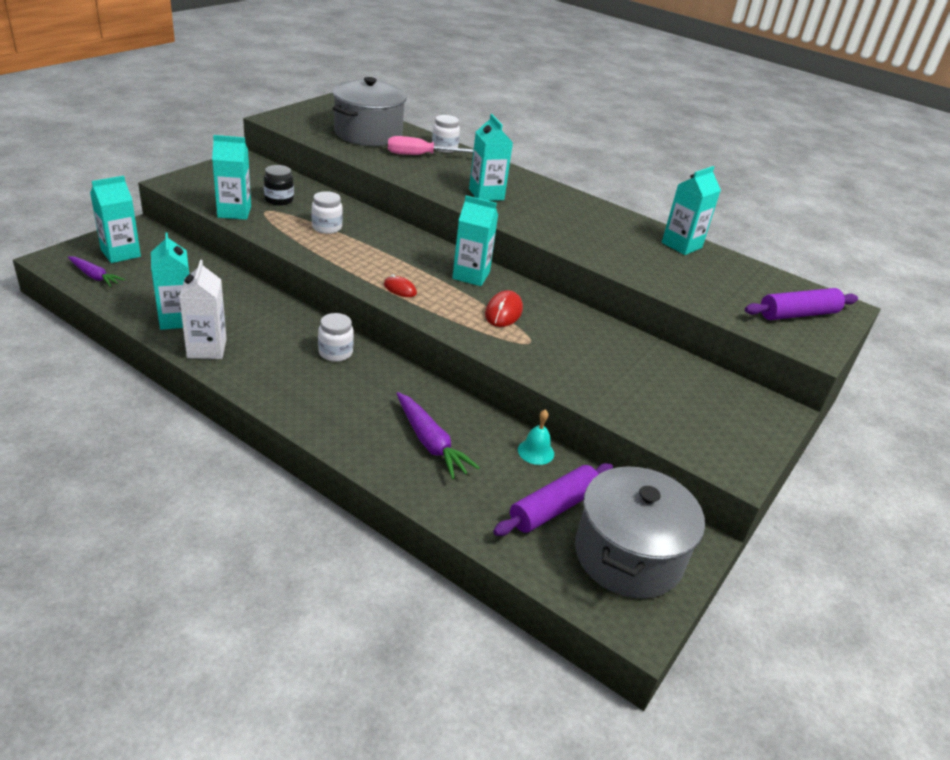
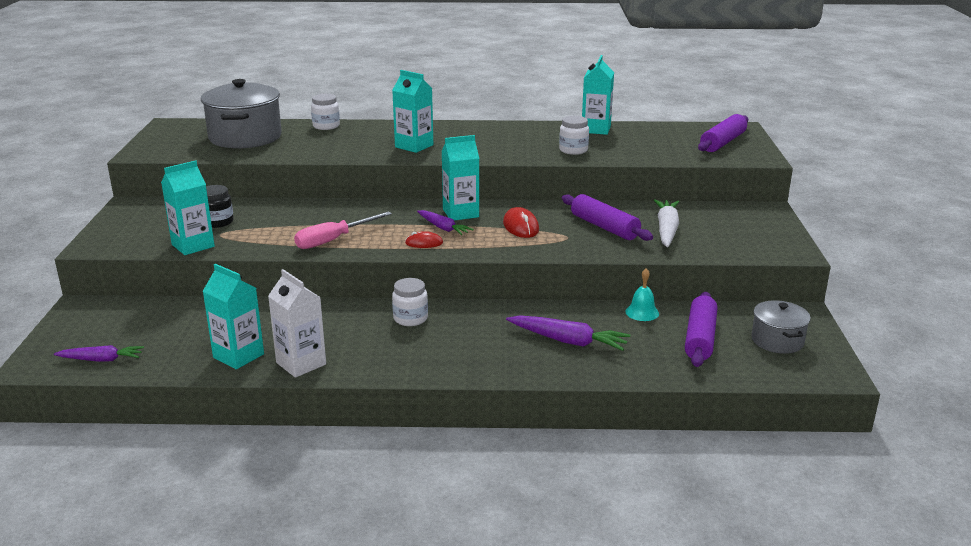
camera: 30 degrees left, 10 degrees down
(121, 253) = (96, 332): turquoise carton -> none
(327, 227) = (294, 226): white jar -> white jar (573, 150)
(421, 155) = (317, 138): pink screwdriver -> pink screwdriver (333, 240)
(436, 282) = (443, 228): none -> purple carrot
(579, 349) = (604, 227): none -> purple rolling pin
(628, 555) = (777, 341): grey pot -> grey pot, size x0.55
(636, 380) = (666, 230): none -> white carrot

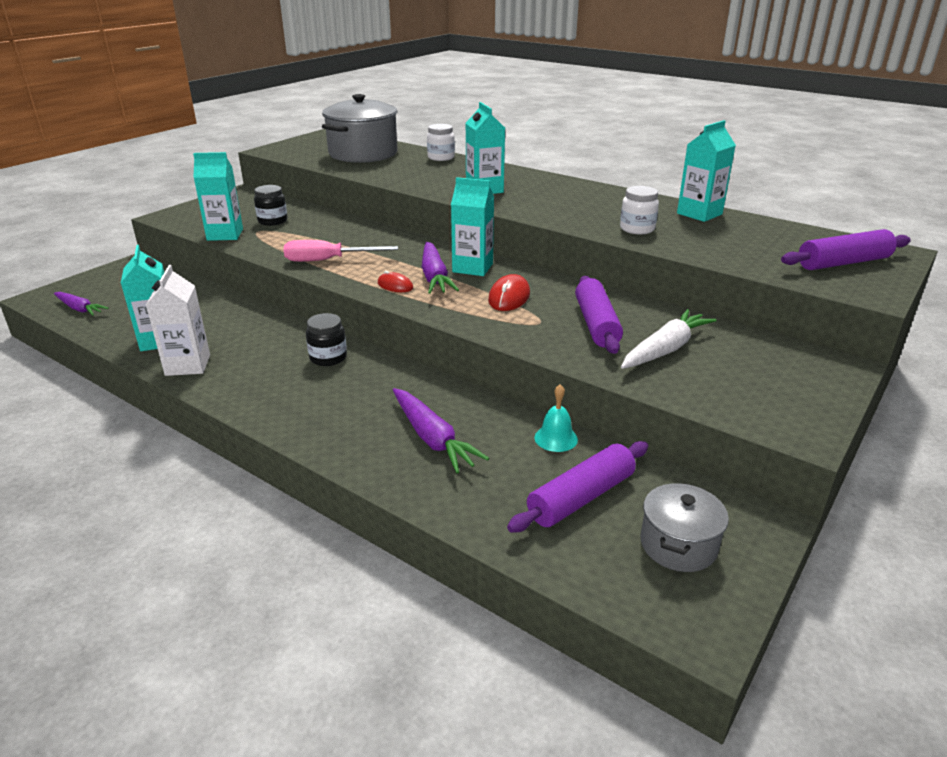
camera: 35 degrees right, 5 degrees up
(410, 319) = (328, 358): white jar -> black jar
(443, 228) = (434, 277): purple carrot -> purple carrot, size x1.51

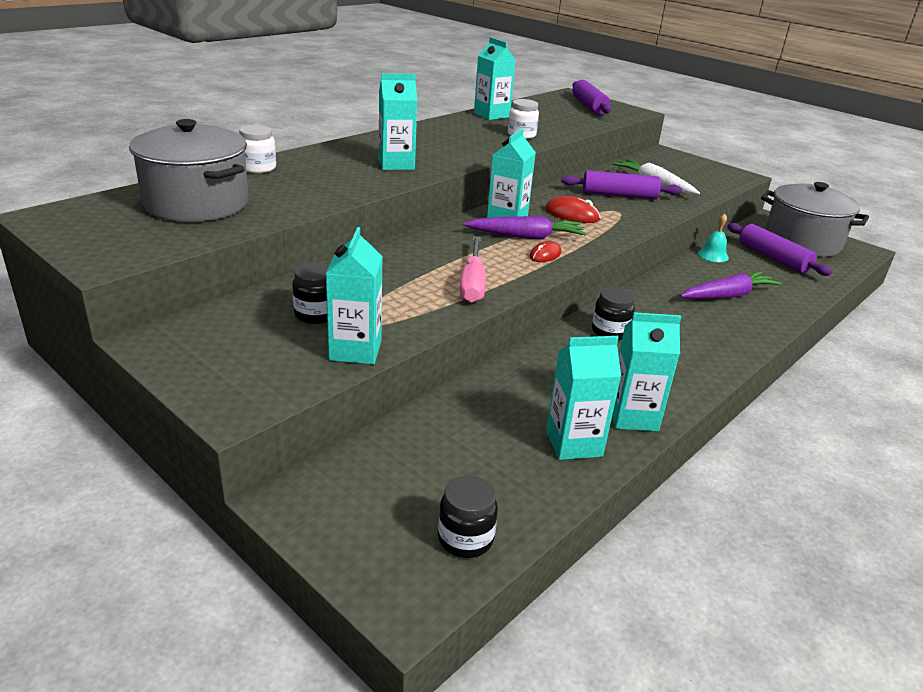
camera: 85 degrees left, 0 degrees up
(80, 309) = (465, 539): purple carrot -> black jar
(188, 365) = (633, 416): white carton -> turquoise carton
(678, 545) = (802, 242): grey pot -> grey pot, size x1.80

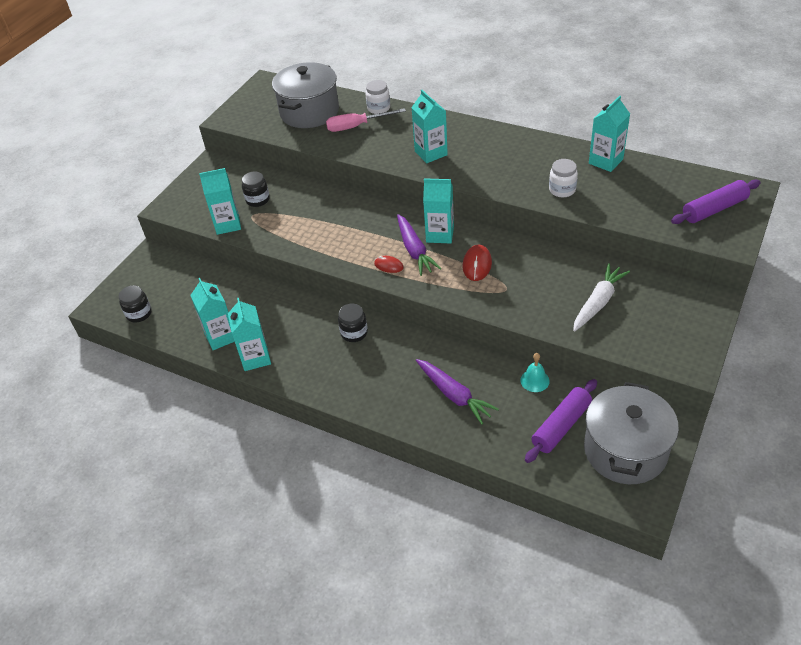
camera: 80 degrees right, 15 degrees up
(472, 283) = (325, 244): pink screwdriver -> pink screwdriver (356, 126)
(619, 195) = (546, 284): purple rolling pin -> none

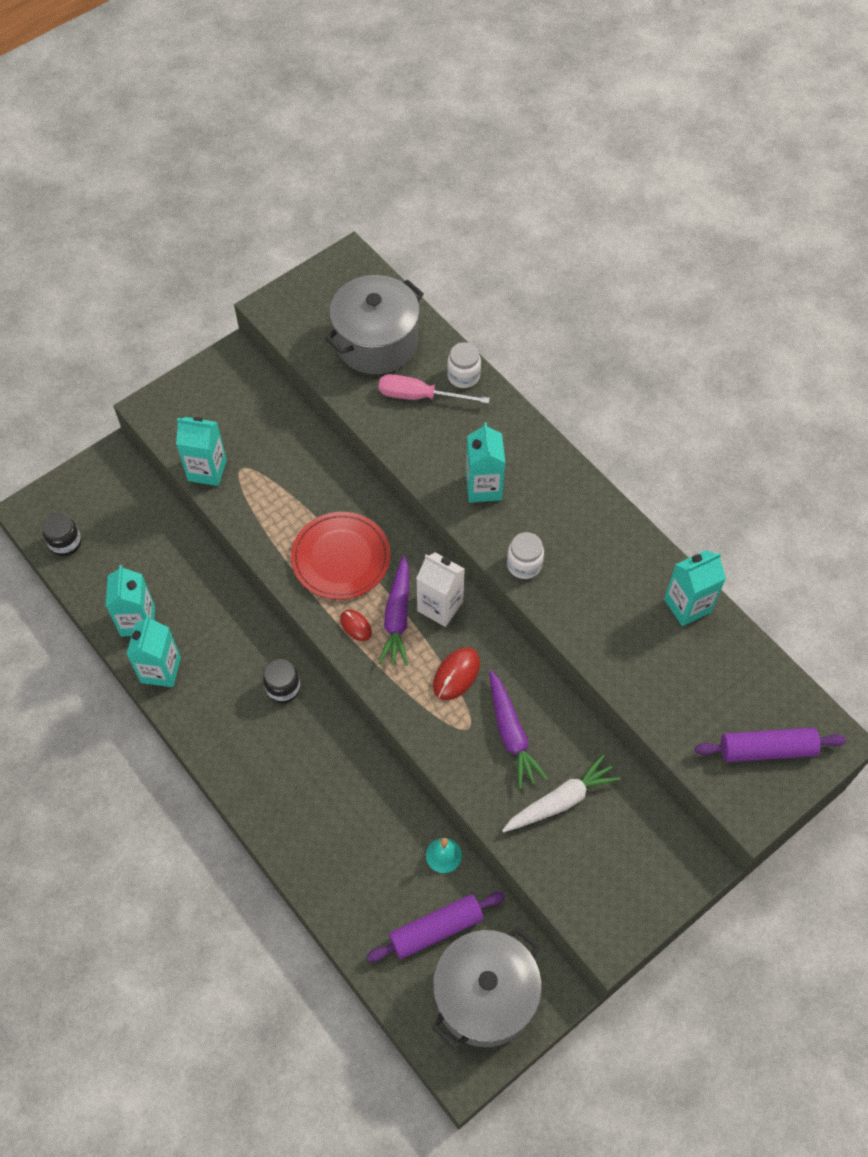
camera: 20 degrees right, 15 degrees up
(257, 200) = (259, 446): black jar -> none
(353, 235) = (341, 558): none -> red plate
(440, 234) = (440, 606): turquoise carton -> white carton
(454, 395) = (345, 829): purple carrot -> purple carrot (511, 734)
(562, 190) = (604, 627): white jar -> white jar (524, 564)

